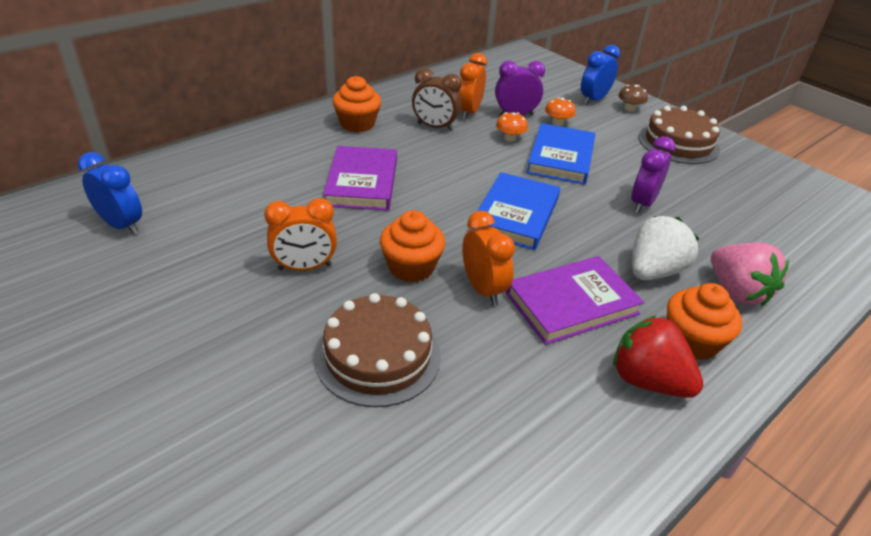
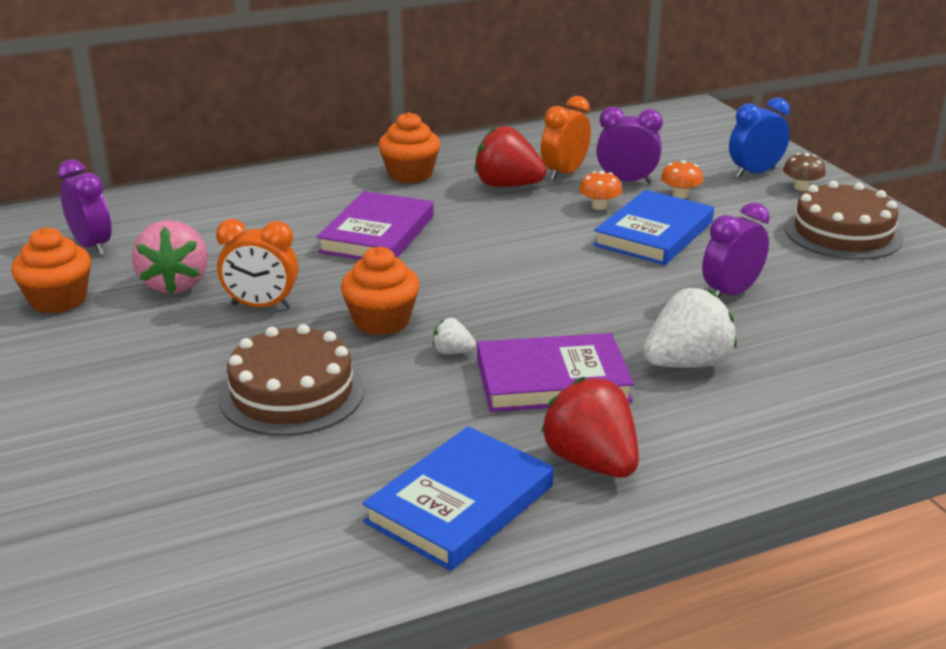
camera: 20 degrees right, 10 degrees down
(122, 225) = (92, 246): blue clock -> purple clock
(435, 127) = (507, 185): brown clock -> red strawberry
(483, 289) = (452, 352): orange clock -> white strawberry
(515, 215) = (546, 286): blue book -> blue book (460, 504)
(691, 341) = (680, 437): orange cupcake -> orange cupcake (58, 300)
(737, 292) = (786, 399): pink strawberry -> pink strawberry (175, 284)

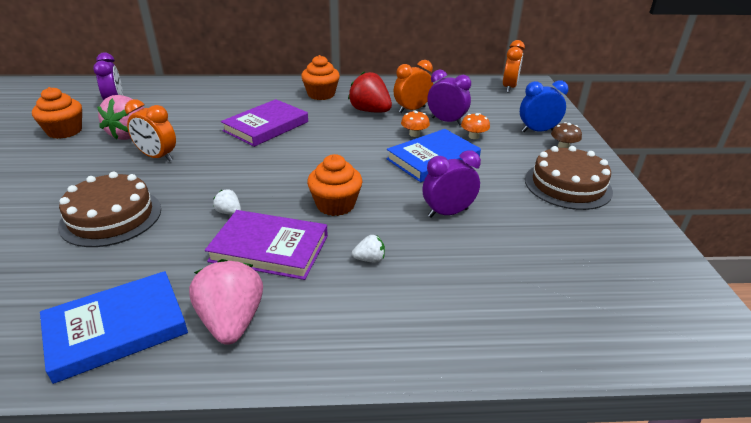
camera: 20 degrees right, 5 degrees up
(381, 321) = (211, 181): orange cupcake -> orange cupcake (335, 205)
(591, 462) = (231, 321): red strawberry -> pink strawberry
(669, 120) = (509, 87): none -> orange clock
(686, 363) = (369, 259): white strawberry -> white strawberry, size x0.47

